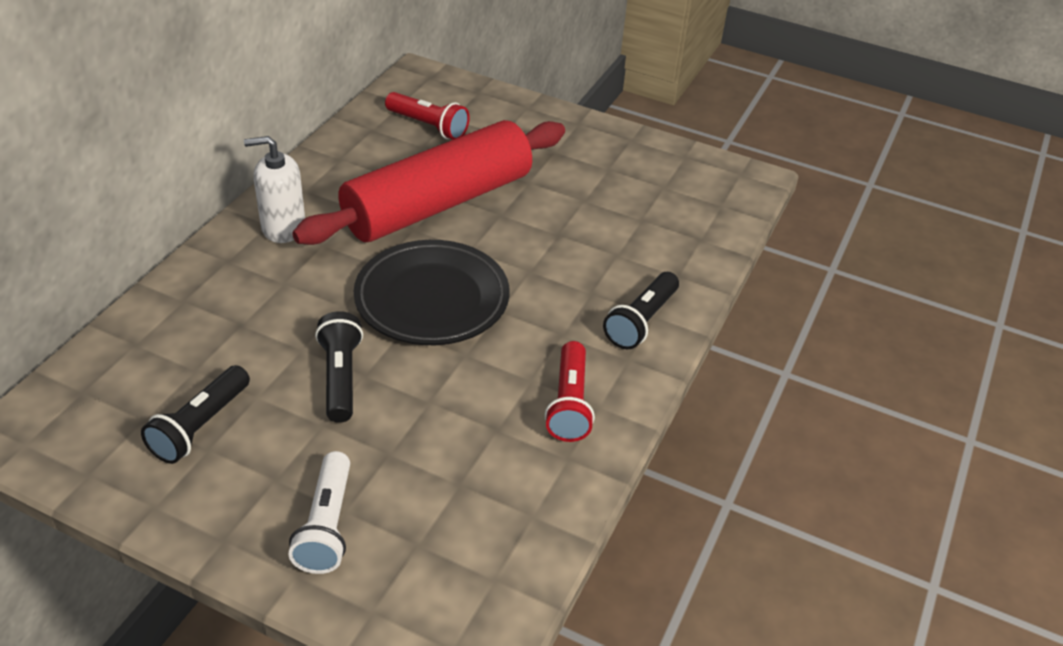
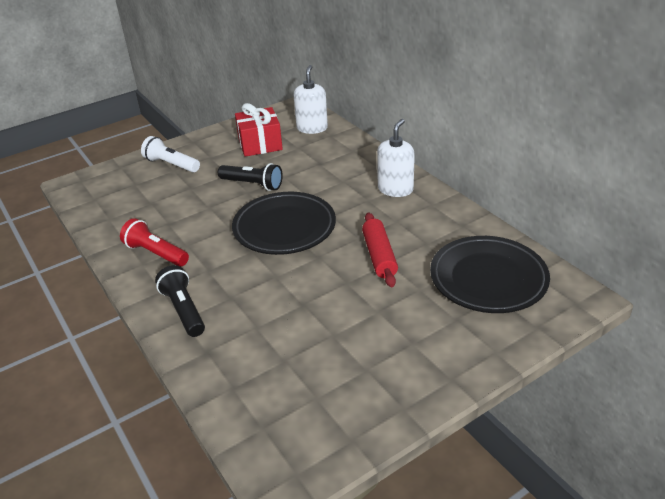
camera: 125 degrees right, 5 degrees down
(113, 377) = (312, 128): none -> white soap dispenser
(200, 426) = (260, 144): black flashlight -> red gift
(428, 126) = (488, 279): red flashlight -> black plate
(438, 203) = (379, 256): red rolling pin -> red rolling pin, size x0.46

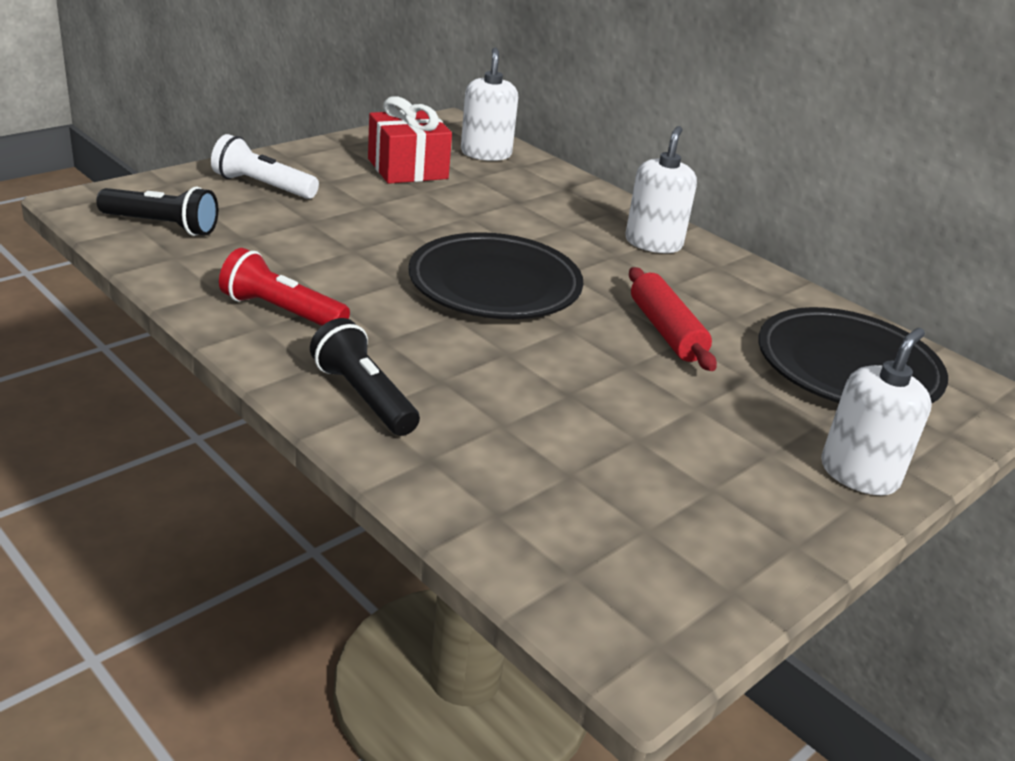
camera: 15 degrees left, 5 degrees down
(252, 184) = (416, 223): black flashlight -> black flashlight (162, 226)
(464, 358) = (859, 474): none -> white soap dispenser

